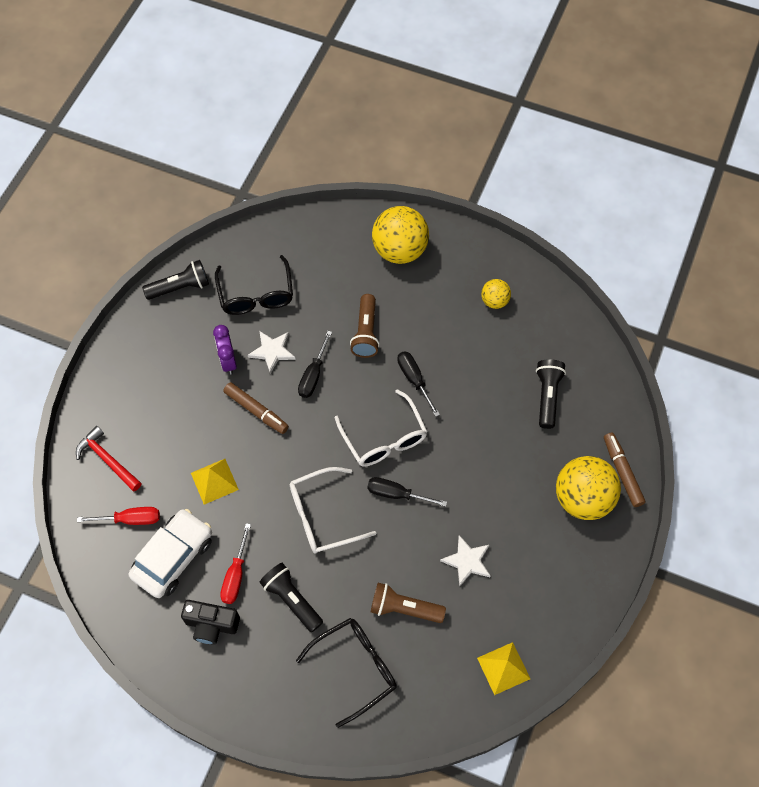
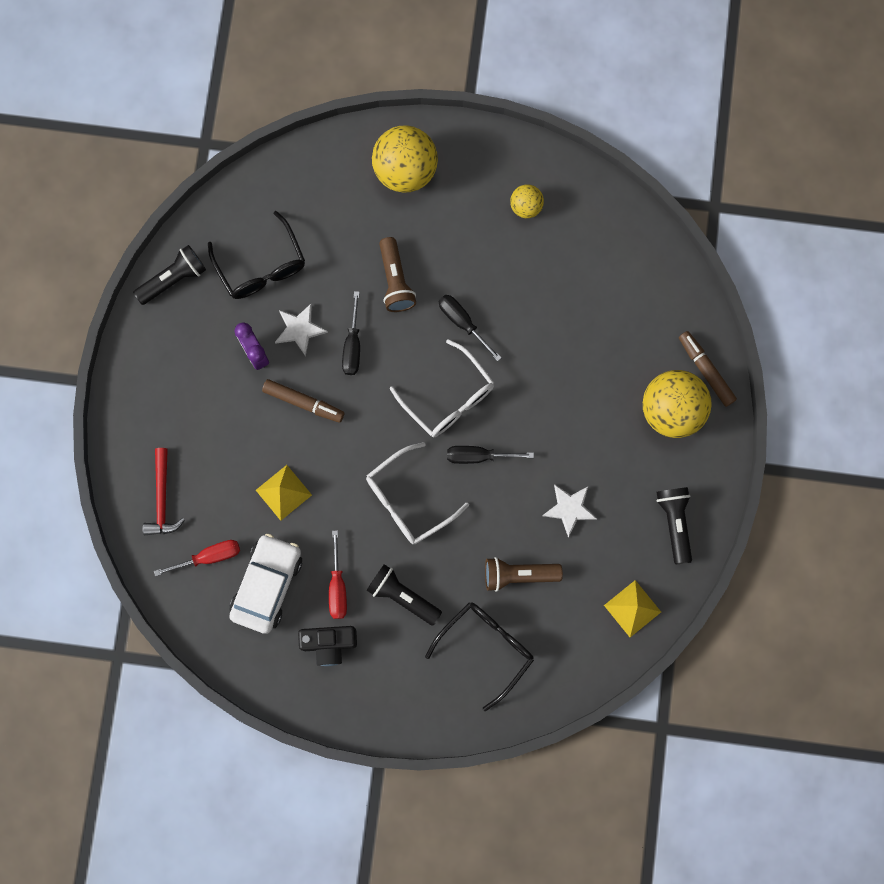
camera: 15 degrees left, 15 degrees up
(107, 459) = (162, 499): red hammer -> red hammer turned 120 degrees counterclockwise
(547, 396) = (609, 305): black flashlight -> black flashlight (674, 523)

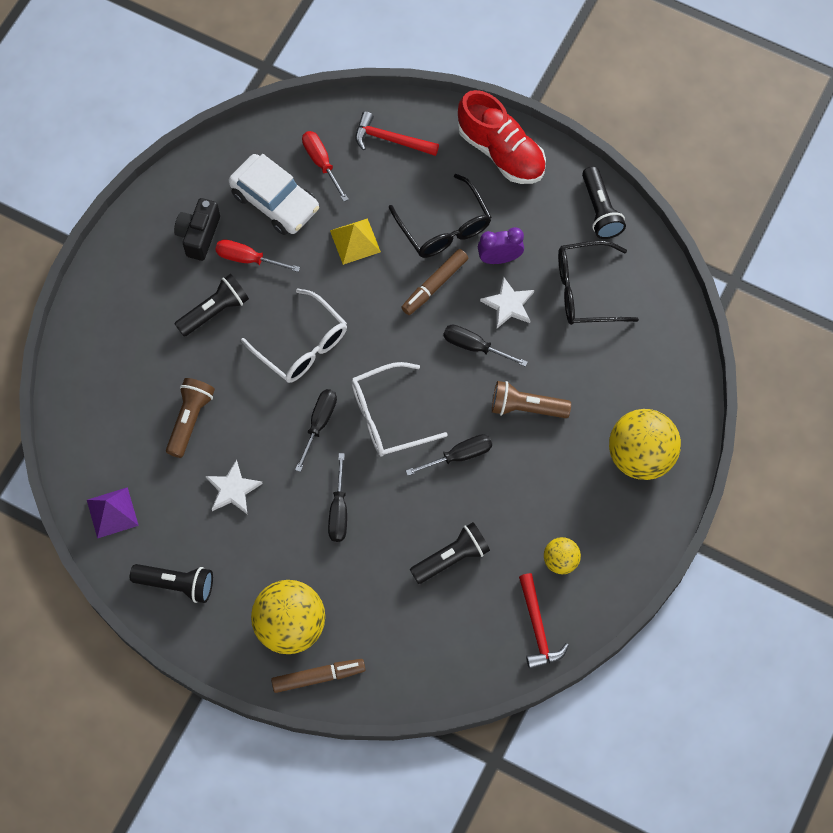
camera: 110 degrees right, 10 degrees down
(141, 390) = (501, 151): none -> red shoe
(209, 556) = (321, 162): red screwdriver -> red screwdriver turned 150 degrees clockwise
(408, 500) = (302, 346): white glasses -> white glasses turned 150 degrees clockwise
(486, 648) = (135, 367): black glasses -> black glasses (444, 227)
(554, 408) = (339, 511): none -> black screwdriver
(558, 297) = (452, 558): none -> black flashlight
(592, 206) = (537, 628): none -> red hammer
(632, 608) = (112, 512): yellow pyramid -> purple pyramid

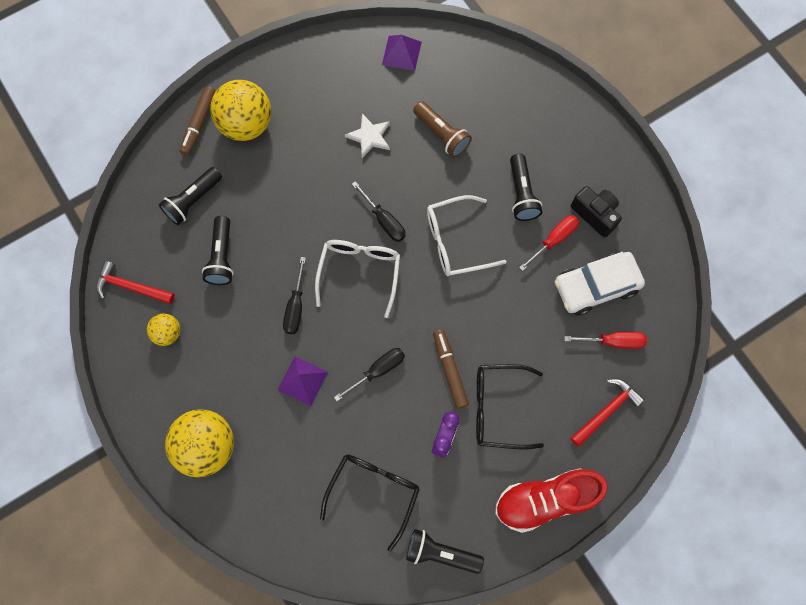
camera: 120 degrees right, 5 degrees up
(176, 584) = (323, 68): black flashlight -> black flashlight (193, 201)
(339, 511) = (307, 198): black screwdriver -> none
(355, 241) = (525, 329): yellow pyramid -> none
(508, 305) = (398, 419): white star -> none
(526, 407) = (303, 380): brown flashlight -> purple pyramid

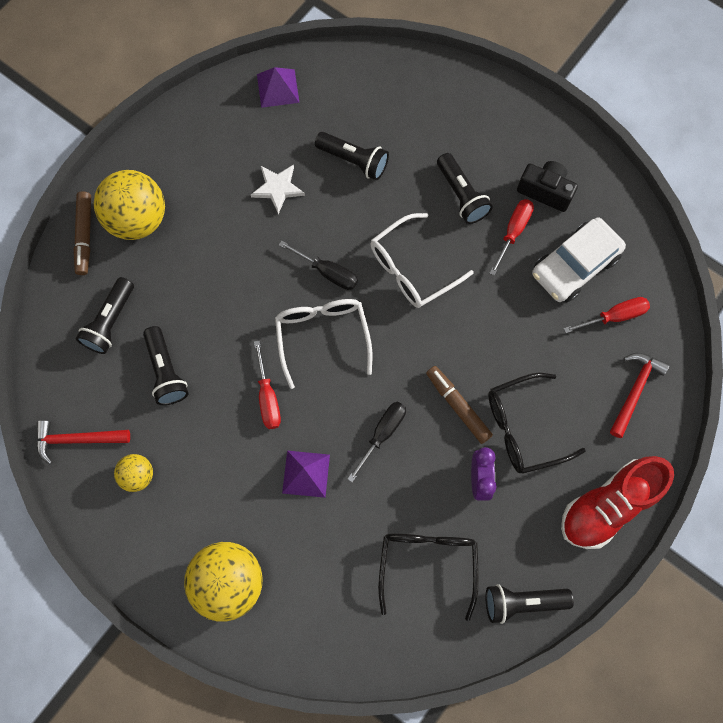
camera: 20 degrees left, 0 degrees up
(295, 307) = (268, 398): black screwdriver -> red screwdriver
(441, 134) = (354, 161): brown flashlight -> black flashlight

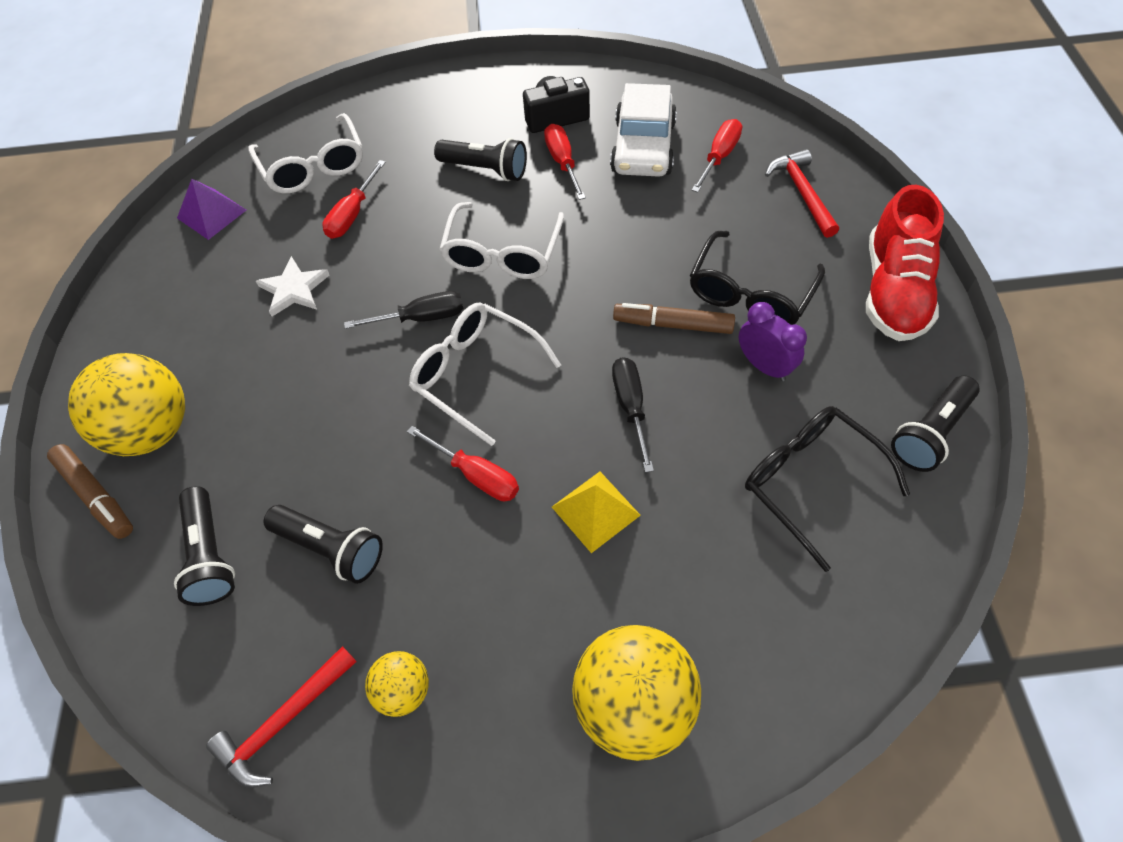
camera: 40 degrees left, 15 degrees down
(306, 473) = (595, 510): purple pyramid -> yellow pyramid
(354, 161) = (352, 215): black flashlight -> red screwdriver
(364, 101) = (313, 167): none -> white glasses

